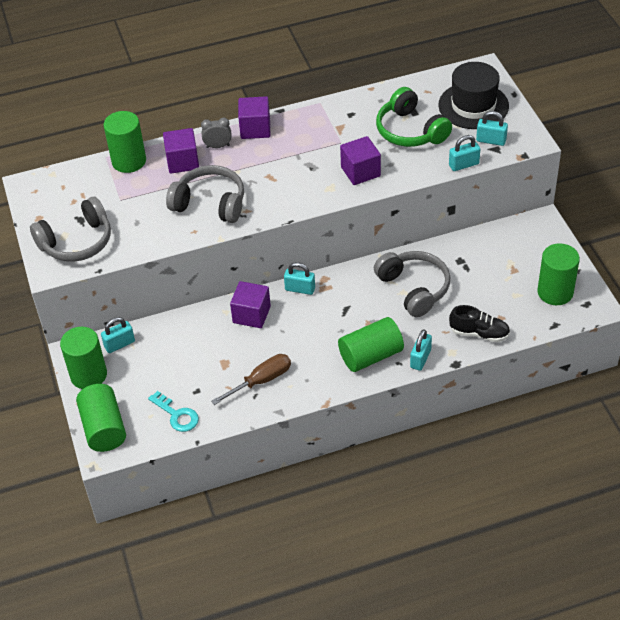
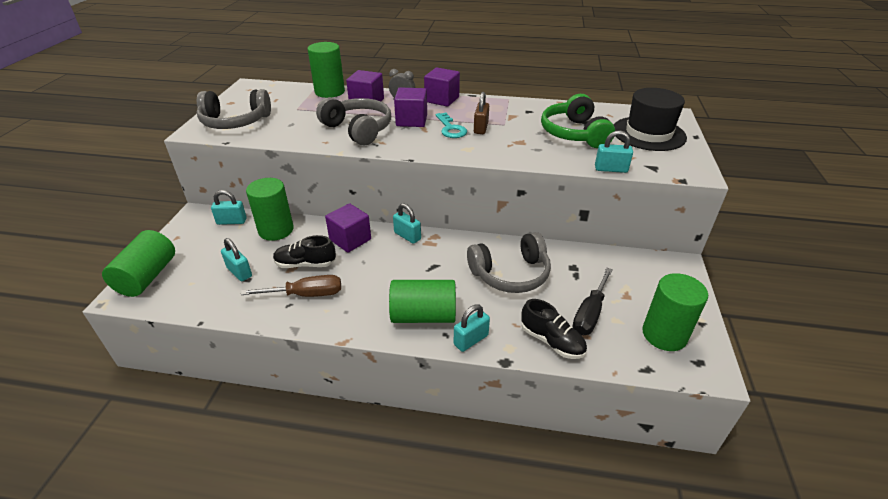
camera: 25 degrees right, 10 degrees down
(88, 375) = (186, 233): green cylinder -> green cylinder (276, 230)
(177, 415) = (210, 292): turquoise key -> turquoise key (450, 129)
(234, 355) = (305, 264): none -> black shoe
(323, 156) = (481, 128): none -> brown padlock
(360, 172) = (505, 146): purple cube -> purple cube (411, 120)
(414, 288) = (510, 274): grey headphones -> grey headphones turned 75 degrees clockwise
(491, 140) = (651, 160): turquoise padlock -> turquoise padlock (239, 272)
(494, 298) = (590, 313): none -> black screwdriver

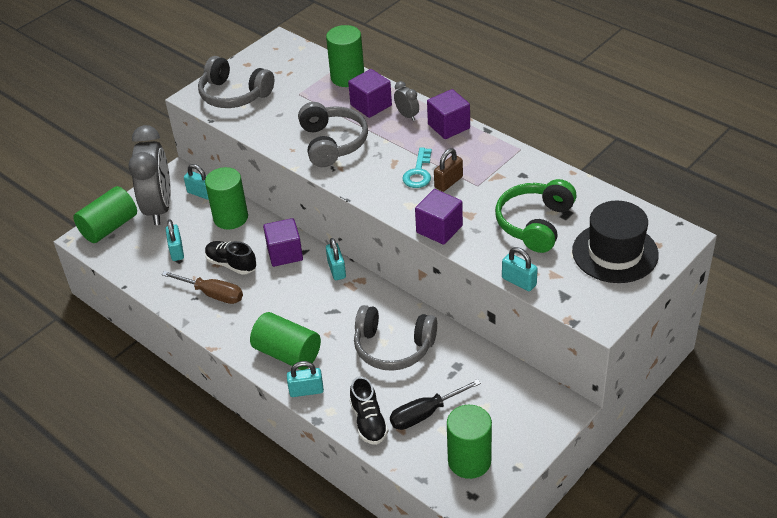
camera: 35 degrees right, 5 degrees up
(195, 244) = (159, 208): none -> grey clock
(411, 120) = (391, 148): purple cube -> purple cube (439, 229)

